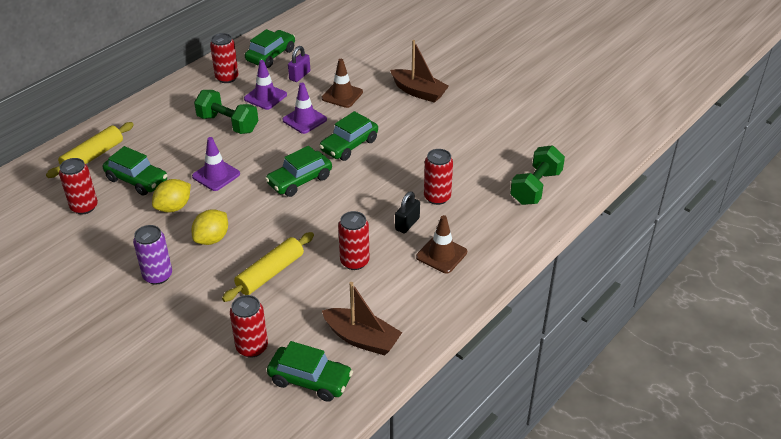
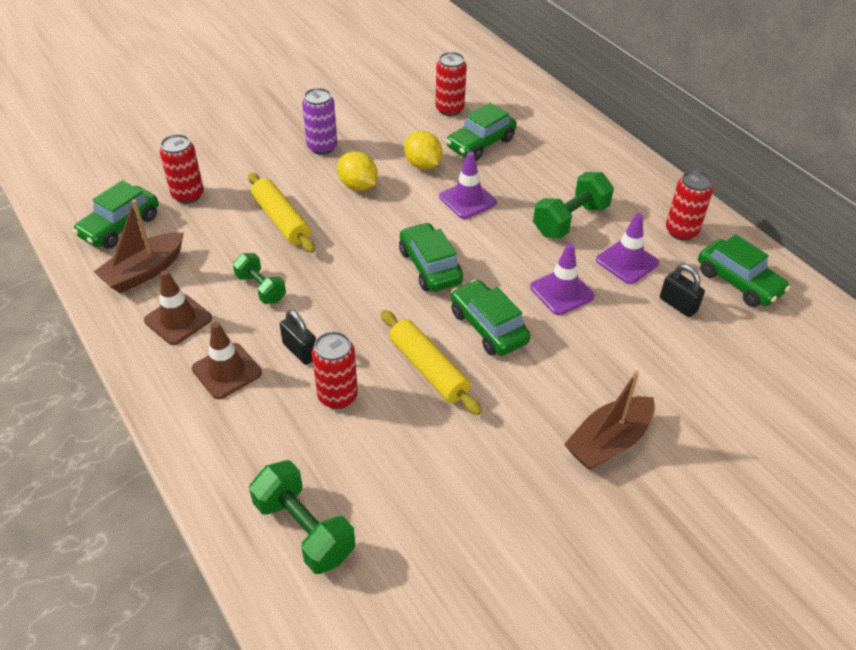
camera: 105 degrees right, 5 degrees up
(93, 156) = (534, 117): yellow rolling pin -> yellow rolling pin (428, 369)
(299, 75) = (678, 305): purple padlock -> black padlock
(342, 95) = (616, 343): brown traffic cone -> brown traffic cone (178, 319)
(354, 261) = (261, 288): red can -> green dumbbell

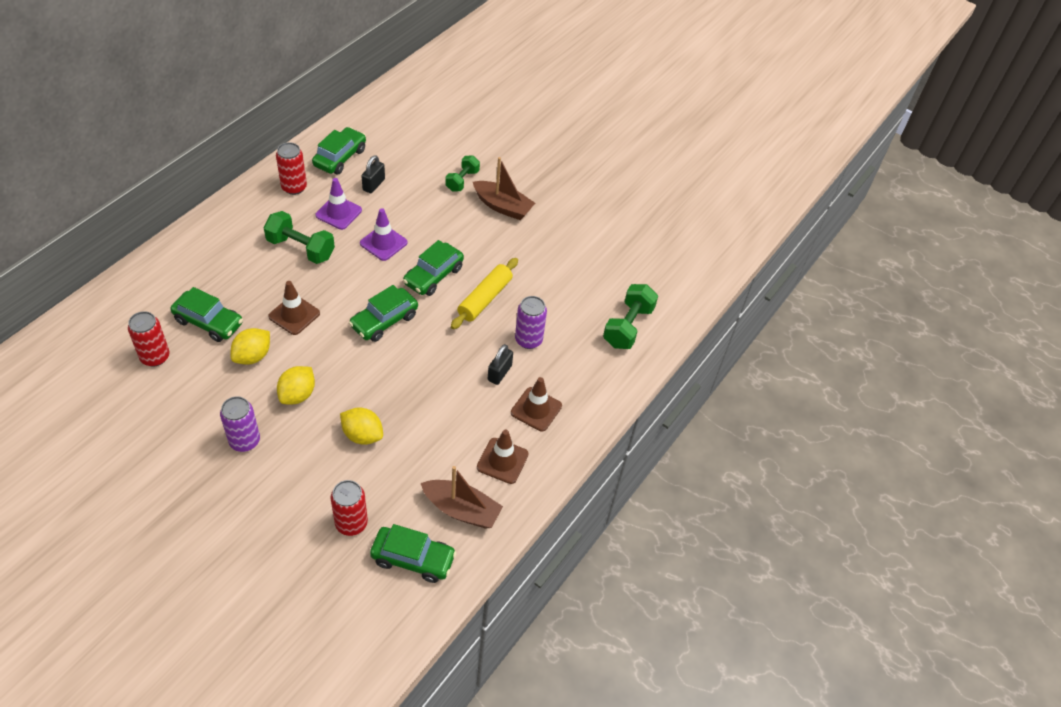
camera: 115 degrees left, 5 degrees up
(261, 288) = (448, 419): green dumbbell -> green dumbbell (462, 180)
(281, 220) = (362, 435): yellow rolling pin -> yellow lemon
(337, 396) = (528, 340): red can -> purple can
(467, 200) = (294, 315): purple traffic cone -> brown traffic cone

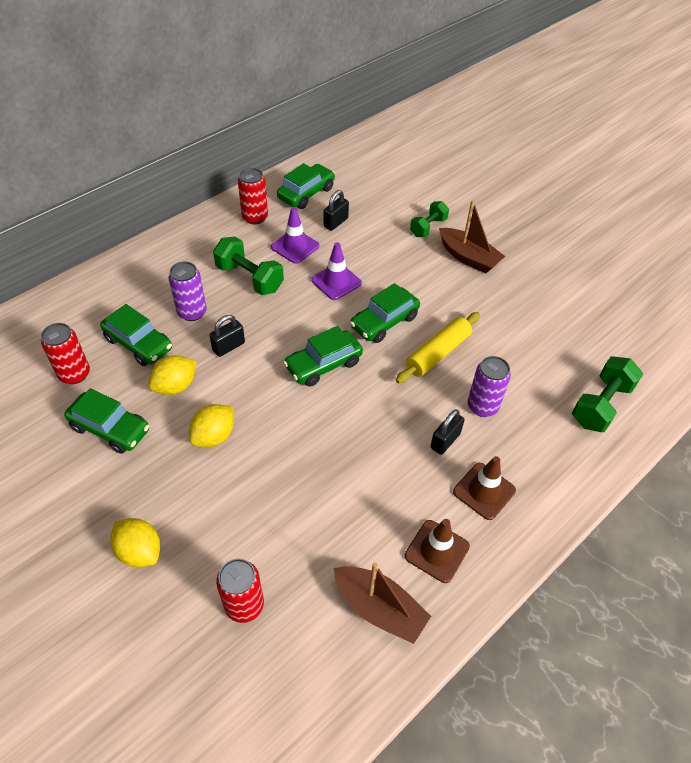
camera: 15 degrees right, 0 degrees up
(244, 441) = (145, 482): purple can -> purple can (192, 312)
(294, 315) = (228, 346): brown traffic cone -> black padlock
(362, 435) = (277, 494): yellow lemon -> yellow lemon (140, 551)
(413, 559) = (310, 666): green car -> green car (110, 428)

